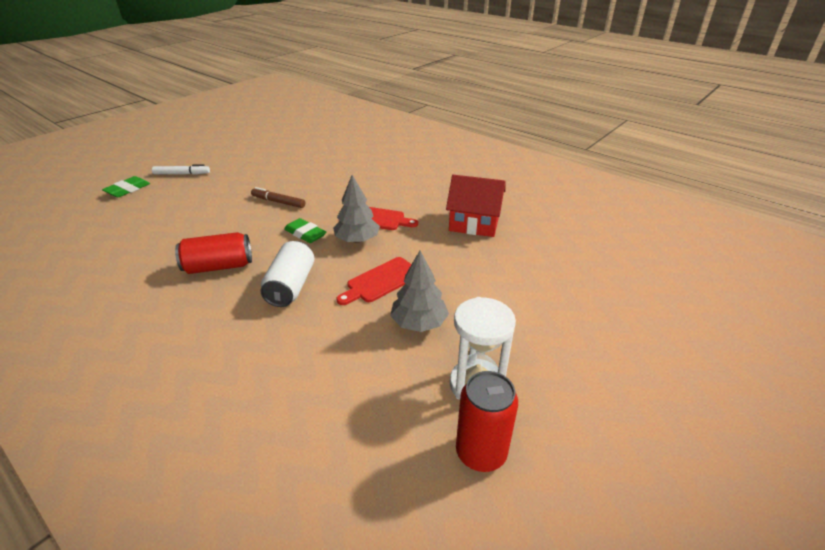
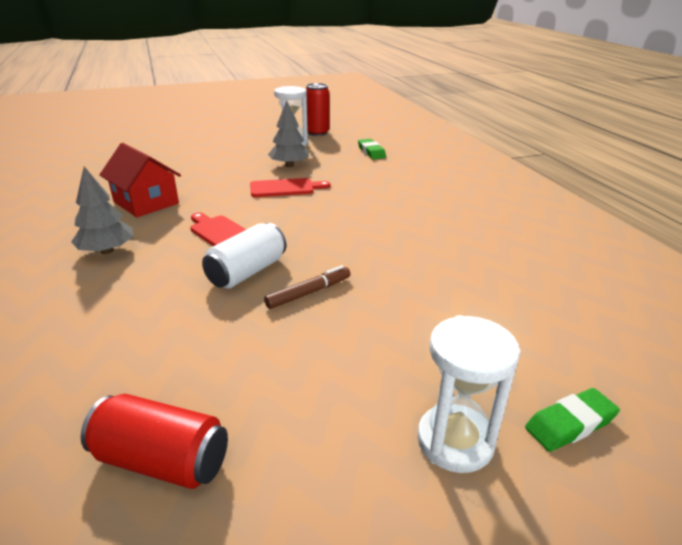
camera: 150 degrees left, 5 degrees down
(182, 174) = (455, 441): white marker -> white hourglass
(219, 266) = (414, 234): red can -> red can (162, 460)
(278, 202) = (308, 293): brown marker -> brown marker turned 90 degrees counterclockwise
(291, 286) = (357, 203): white can -> white can (247, 272)
(305, 234) = (310, 240): green eraser -> green eraser (371, 152)
(357, 240) = (267, 219): grey tree -> grey tree (107, 251)

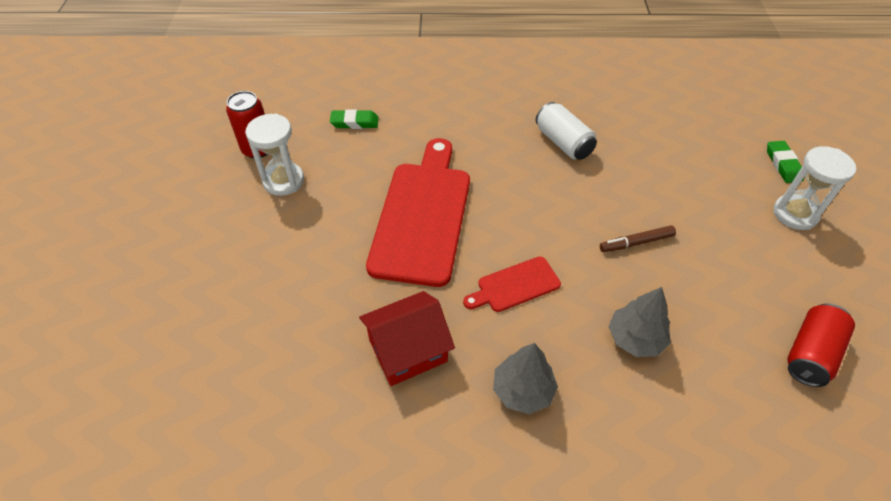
camera: 70 degrees left, 20 degrees up
(247, 272) = (595, 277): white can -> white can (563, 143)
(285, 188) = (422, 216): red cutting board -> red cutting board, size x2.09
(289, 165) = (357, 199): grey tree -> grey tree (635, 338)
(308, 293) = (636, 243): brown marker -> brown marker turned 90 degrees counterclockwise

